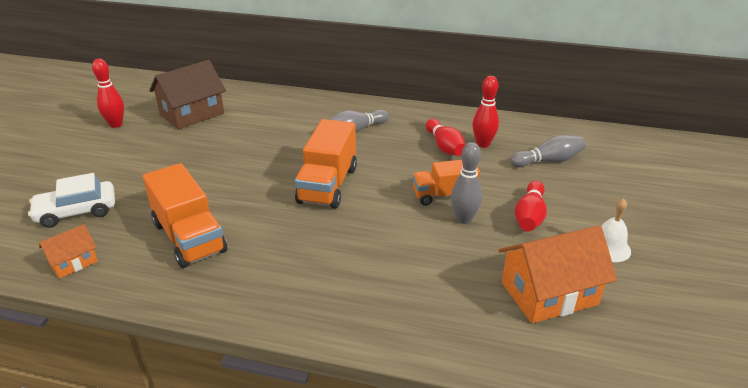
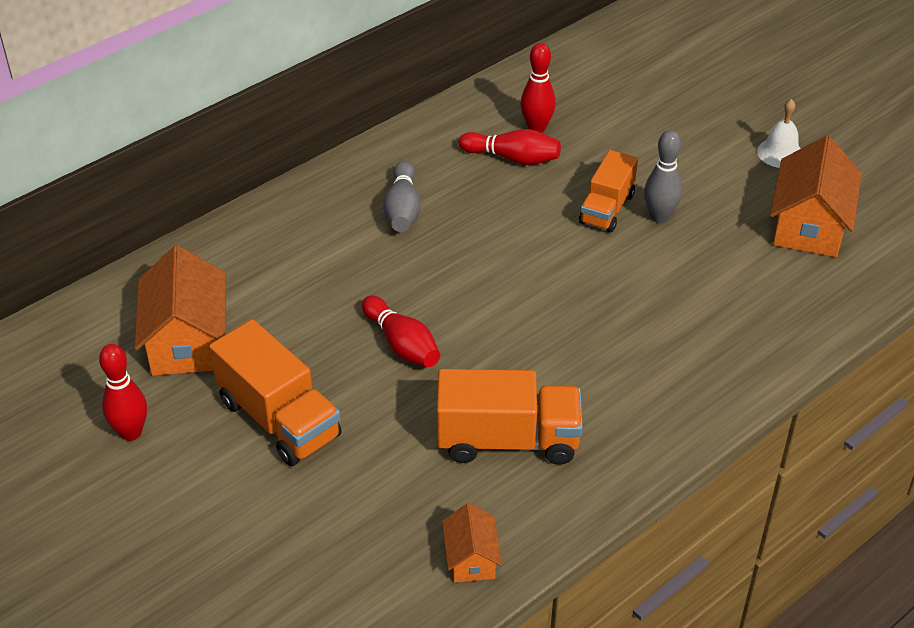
camera: 55 degrees left, 10 degrees up
(76, 212) = (353, 531): white car -> none
(192, 114) = (187, 341): brown house -> orange house
(328, 185) = (504, 285): orange truck -> orange truck (279, 419)
(530, 216) = (693, 171): red bowling pin -> red bowling pin (402, 344)
(548, 161) = (614, 103): grey bowling pin -> none

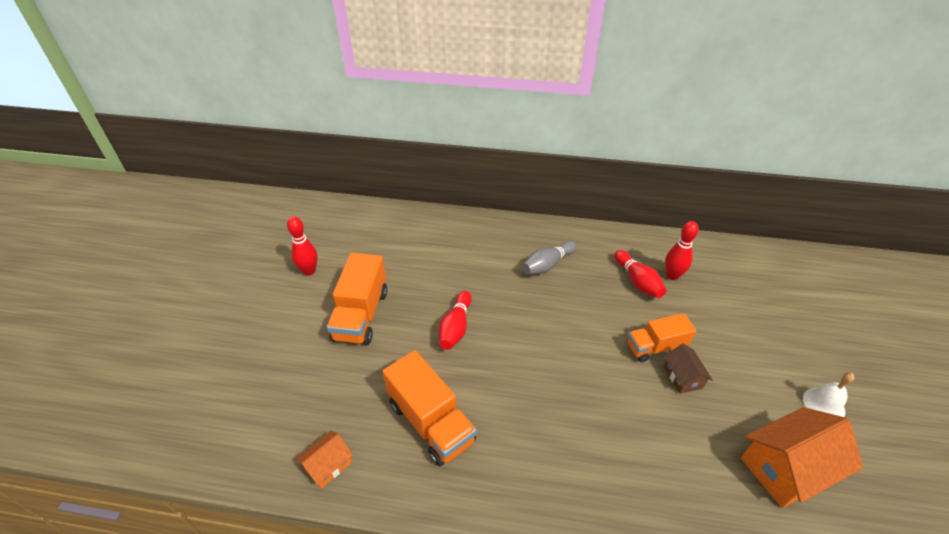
camera: 50 degrees right, 0 degrees up
(187, 341) = (381, 251): orange house -> none
(659, 217) = (683, 377): grey bowling pin -> brown house

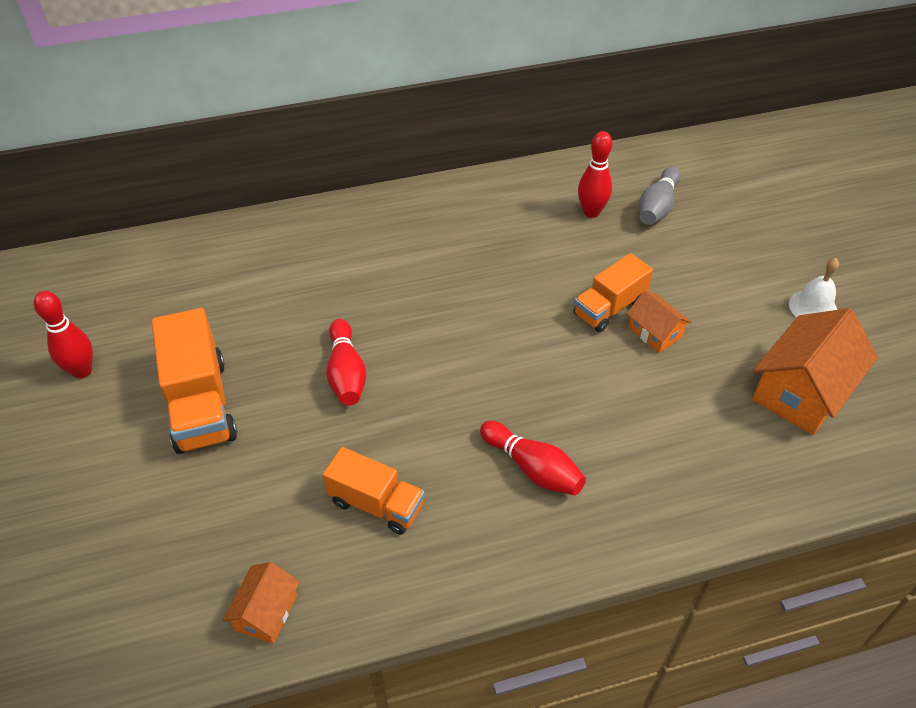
camera: 25 degrees left, 5 degrees up
(431, 422) = (376, 504): orange truck -> orange truck, size x0.66
(547, 265) = (428, 249): grey bowling pin -> grey bowling pin (657, 207)
(637, 281) = (552, 233): red bowling pin -> red bowling pin (533, 468)
(683, 377) = (655, 332): brown house -> orange house

